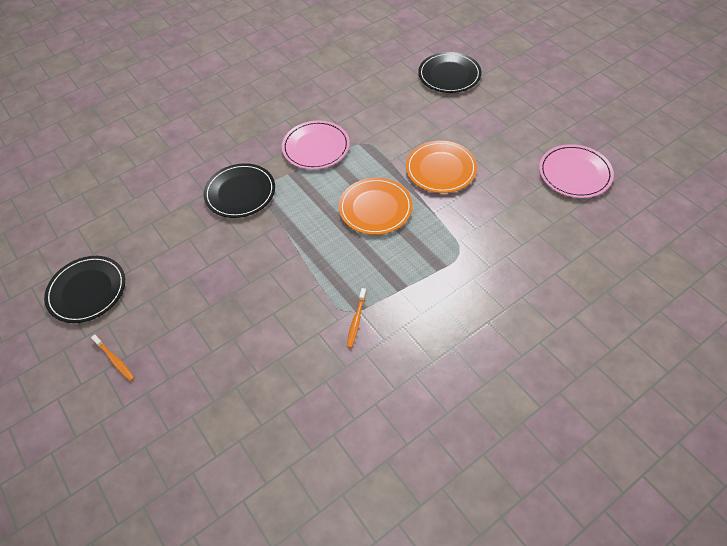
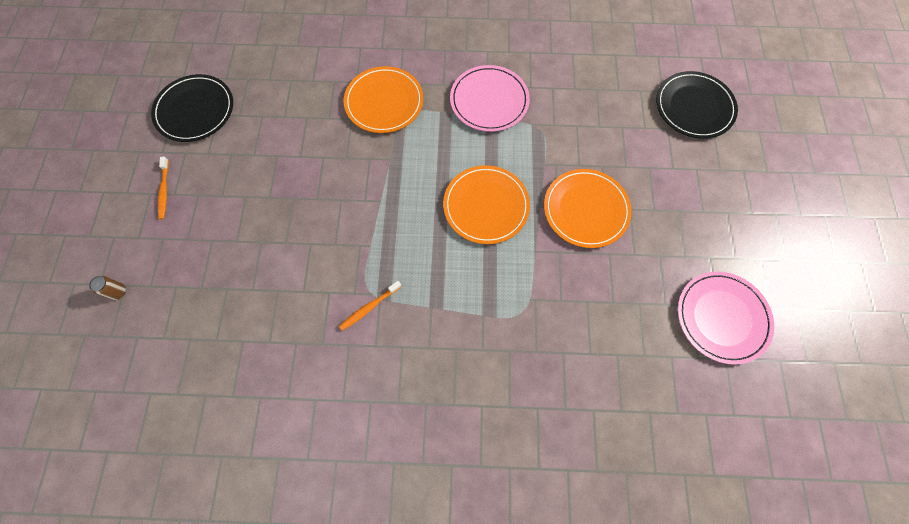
camera: 35 degrees right, 15 degrees up
(144, 455) = (118, 292): none -> brown can
(240, 193) = (384, 102): black plate -> orange plate

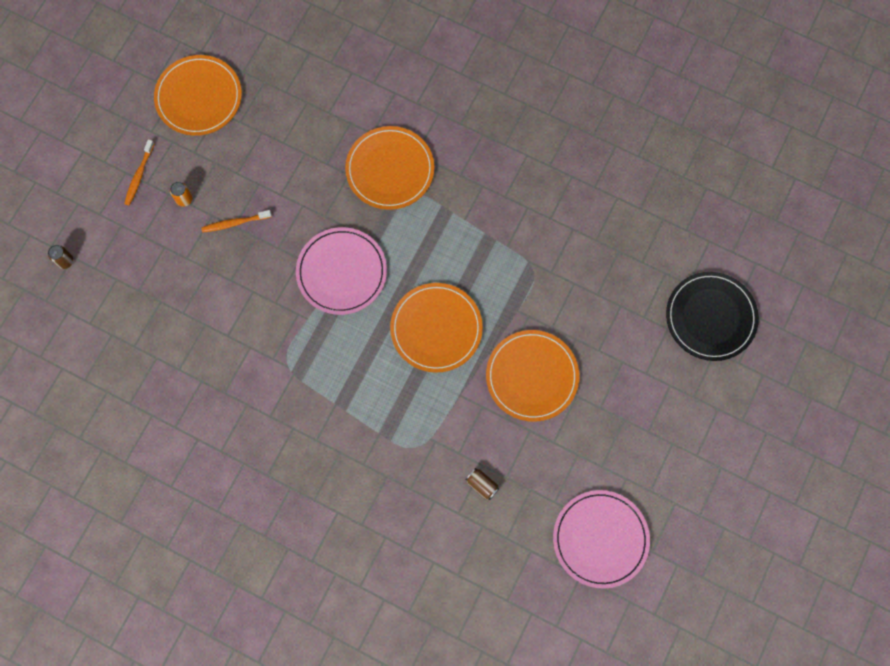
camera: 25 degrees right, 5 degrees up
(195, 110) = (199, 97): black plate -> orange plate
(214, 193) = (184, 199): none -> orange can
(369, 307) = (280, 378): orange toothbrush -> orange toothbrush (235, 223)
(489, 100) = (498, 215): pink plate -> pink plate (341, 272)
(596, 318) = (482, 485): none -> brown can

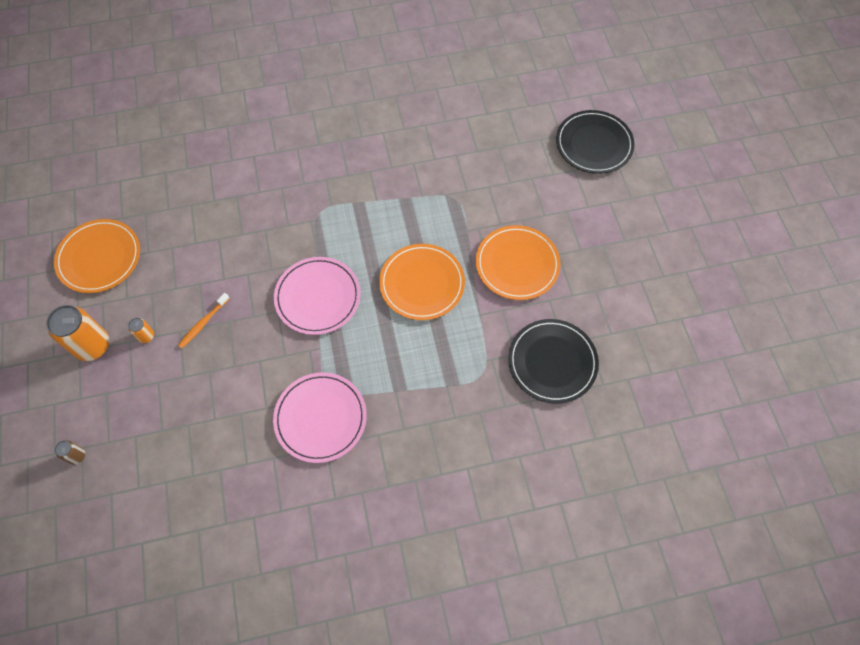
camera: 40 degrees left, 10 degrees down
(139, 175) = (93, 346): orange toothbrush -> orange can
(390, 169) = (293, 205): orange plate -> none
(482, 485) = (552, 362): brown can -> black plate
(600, 539) = (664, 332): pink plate -> pink plate (320, 418)

